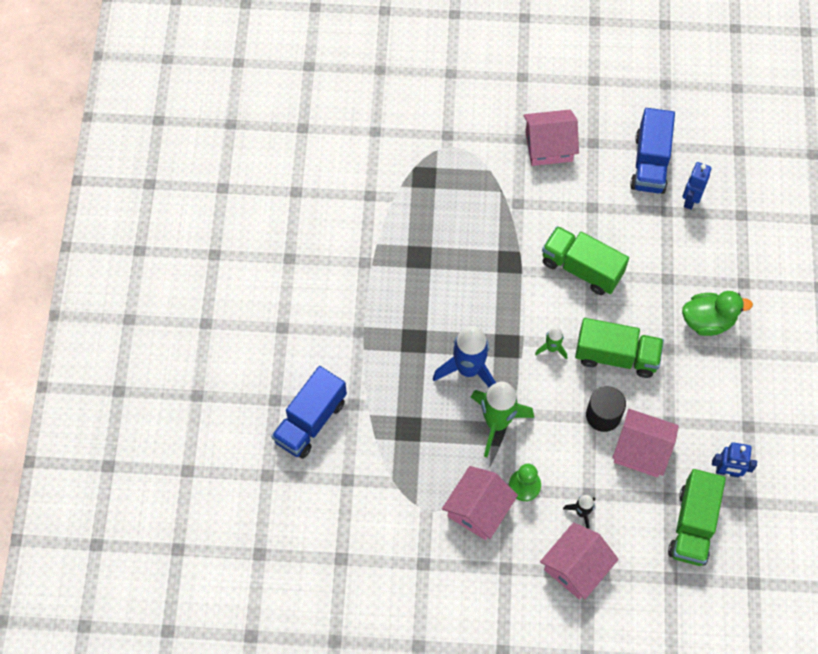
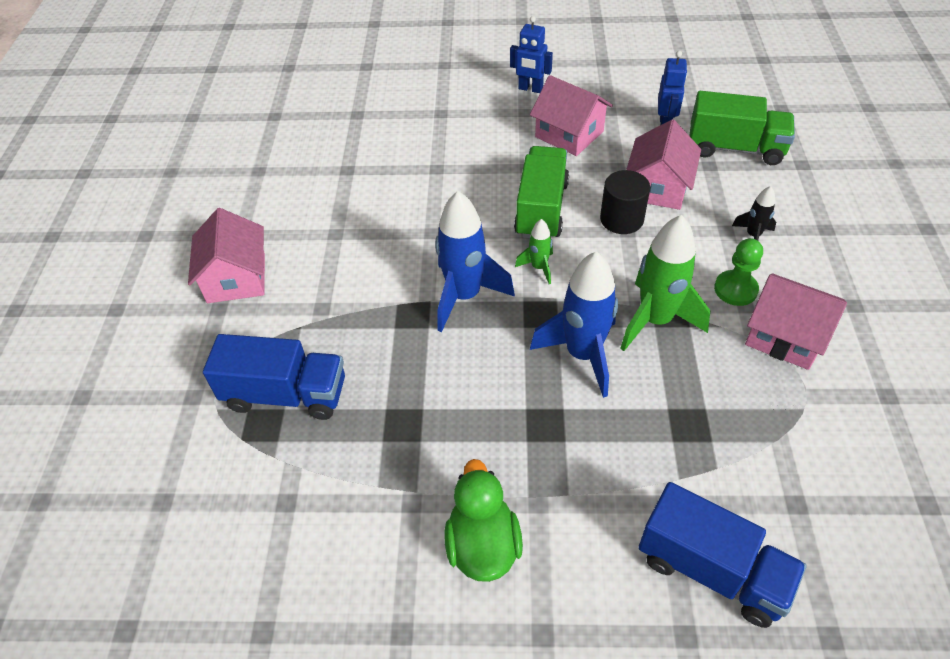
camera: 90 degrees left, 15 degrees down
(525, 296) = (464, 296): none -> blue rocket
(576, 567) = (823, 239): pink house -> pink house (569, 134)
(581, 268) = (423, 242): green truck -> none
(650, 163) = (279, 184): blue truck -> blue truck (286, 394)
(690, 199) = (333, 151): blue robot -> blue robot (530, 89)
(708, 321) = (488, 138): green duck -> green duck (483, 545)

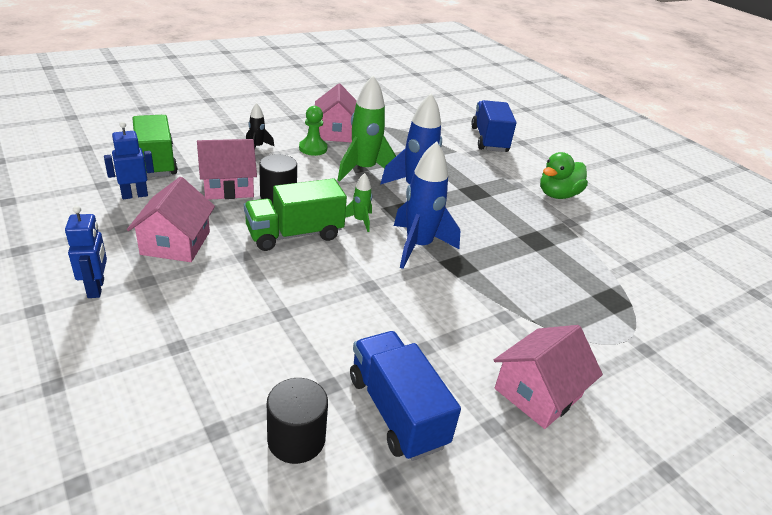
camera: 130 degrees left, 15 degrees down
(286, 394) = (583, 299): blue truck -> blue truck (396, 411)
(321, 142) = (296, 439): none -> black cylinder

